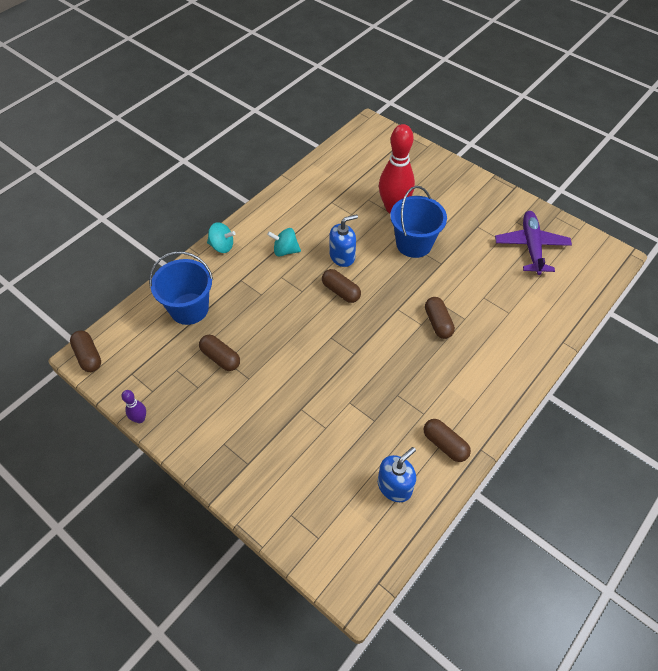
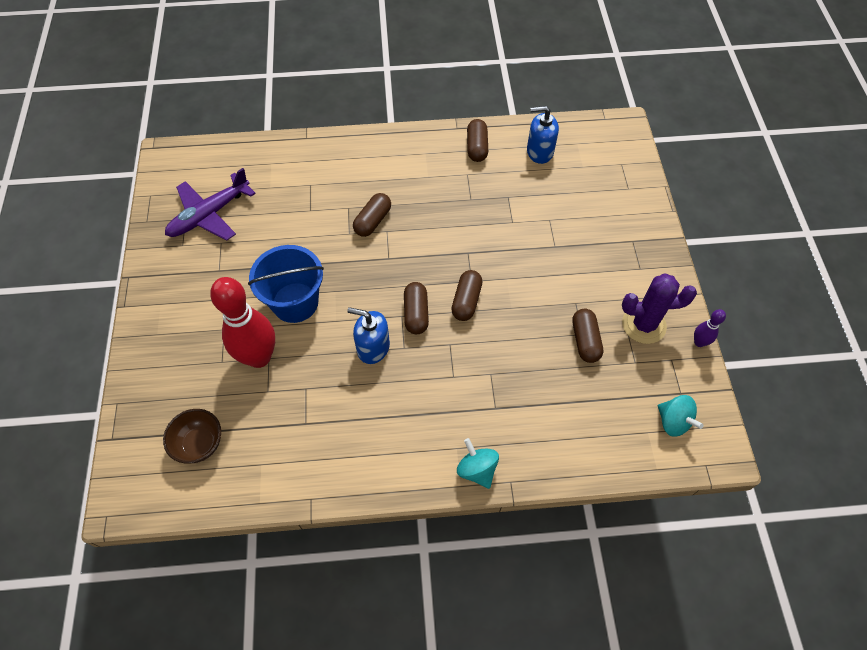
camera: 135 degrees left, 5 degrees up
(88, 356) = (715, 448): brown capsule -> brown capsule (466, 301)
(189, 309) = (575, 418): blue bucket -> none
(189, 400) = (644, 325): none -> purple cactus
(285, 251) = (418, 403): turquoise spinning top -> turquoise spinning top (673, 421)
(368, 161) = (199, 444): none -> brown bowl

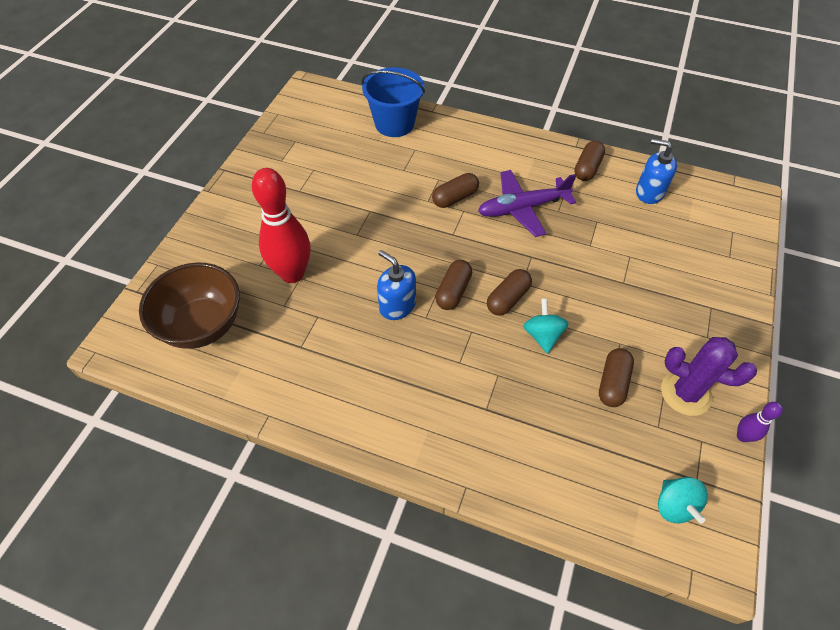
camera: 25 degrees right, 5 degrees down
(199, 444) = (202, 325): brown bowl -> brown bowl, size x1.71
(209, 215) = (316, 144): purple plane -> purple plane (522, 208)
(295, 302) = (348, 240): blue bucket -> blue bucket (394, 124)
(477, 469) = (438, 459): turquoise spinning top -> turquoise spinning top (542, 335)

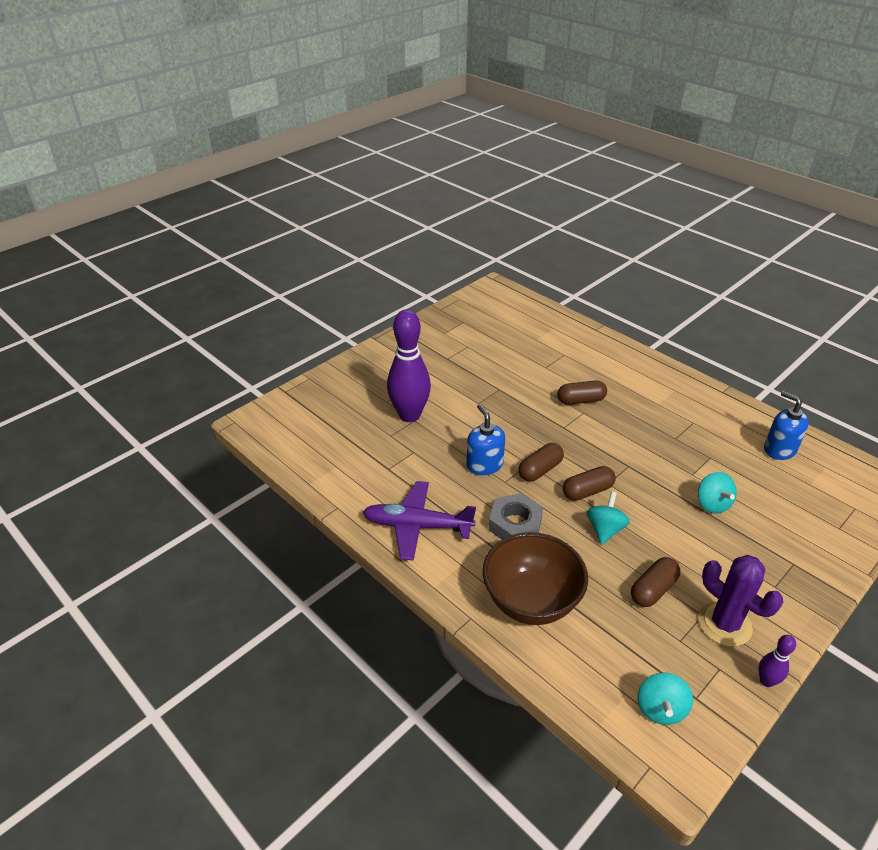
camera: 25 degrees right, 15 degrees down
(202, 325) = (320, 429): brown bowl -> brown bowl (531, 601)
(292, 274) = (409, 415): red bowling pin -> purple bowling pin
(394, 124) = (556, 331): blue bucket -> none
(458, 362) = (515, 524): none -> grey nut
(522, 208) = (641, 426): purple plane -> purple plane (417, 526)
(587, 168) = (724, 412): brown capsule -> none
(621, 271) = (712, 504): none -> turquoise spinning top

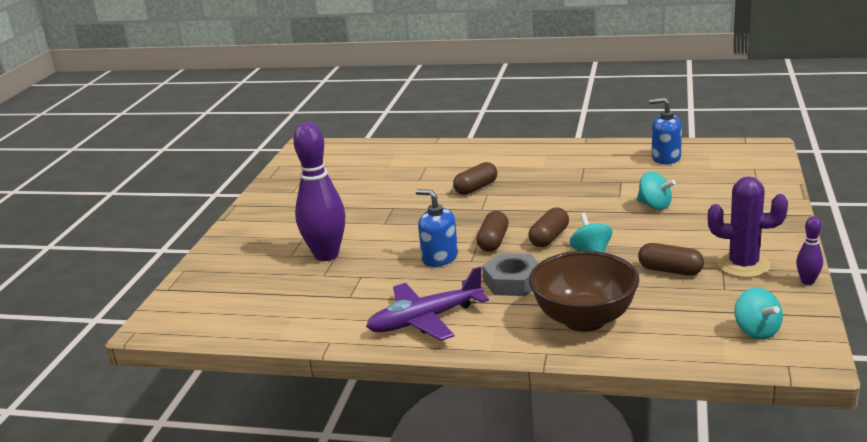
camera: 30 degrees left, 15 degrees down
(653, 590) = (670, 270): brown capsule -> brown capsule turned 75 degrees counterclockwise

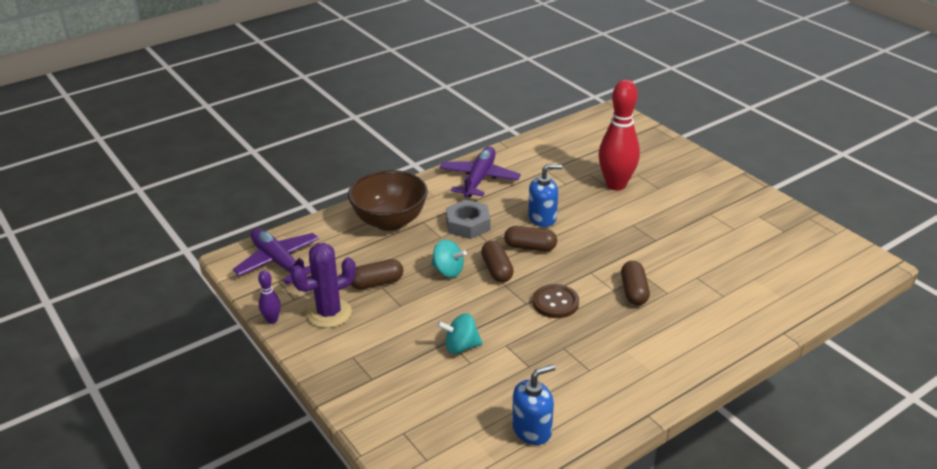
camera: 130 degrees right, 10 degrees up
(326, 255) = (616, 185): purple bowling pin -> red bowling pin
(493, 241) = (530, 247): brown capsule -> brown capsule turned 45 degrees counterclockwise
(542, 202) = (555, 303): none -> brown button
(756, 331) = (279, 262): turquoise spinning top -> purple plane

